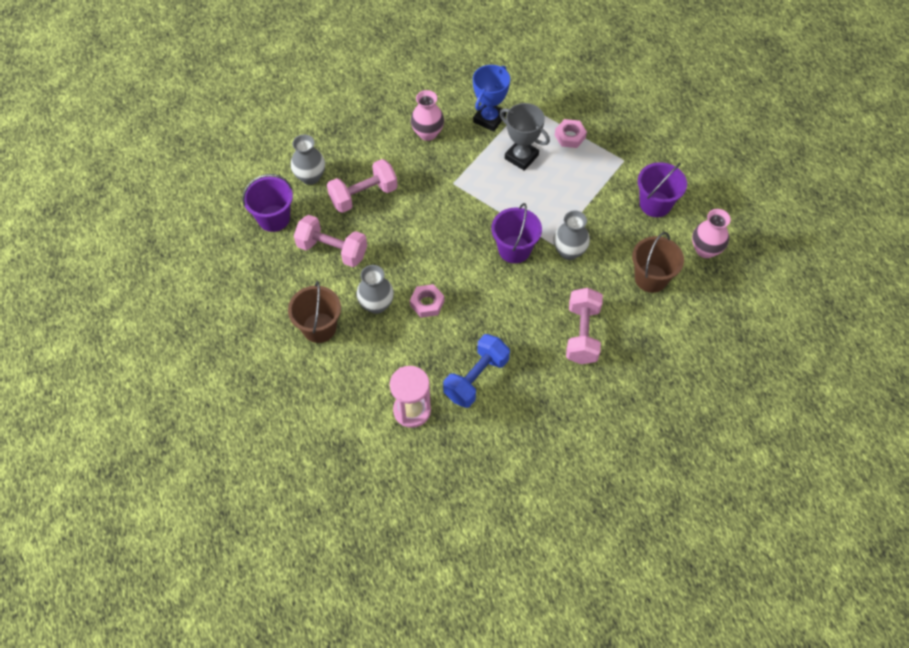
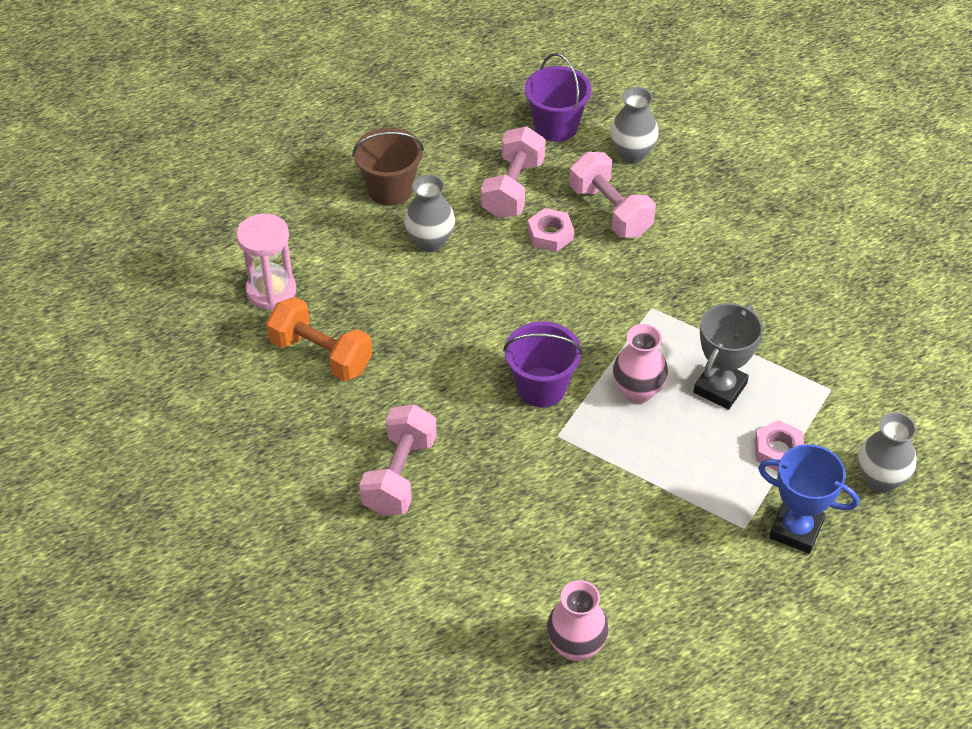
camera: 85 degrees right, 10 degrees down
(427, 133) = (740, 271): pink vase -> pink vase (638, 391)
(427, 303) = (437, 294): pink nut -> pink nut (550, 234)
(476, 378) = (321, 355): blue dumbbell -> orange dumbbell
(489, 119) = (788, 343): blue trophy -> blue trophy (796, 530)
(569, 251) = (546, 455): grey vase -> grey vase (880, 479)
(582, 334) = (399, 475): pink dumbbell -> pink dumbbell turned 75 degrees counterclockwise
(651, 278) = (509, 565): brown bucket -> none
(655, 204) = (659, 573): purple bucket -> none

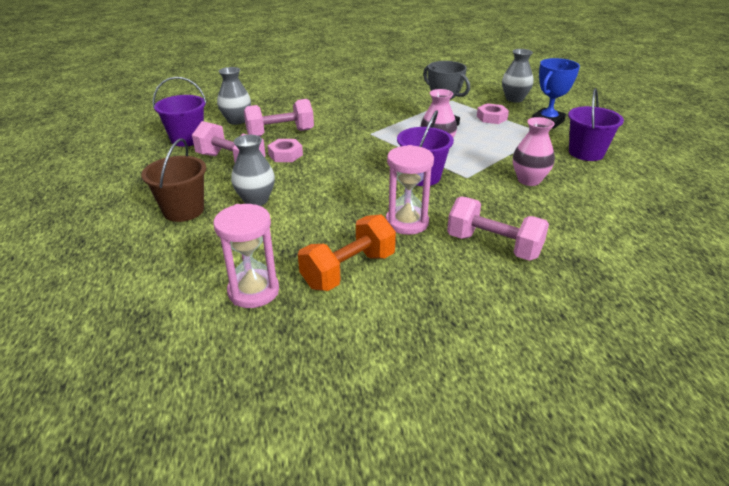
camera: 75 degrees left, 15 degrees down
(425, 388) = (407, 222): none -> pink hourglass
(576, 646) = (645, 195): pink vase -> pink vase (529, 180)
(691, 580) = (586, 153): none -> purple bucket

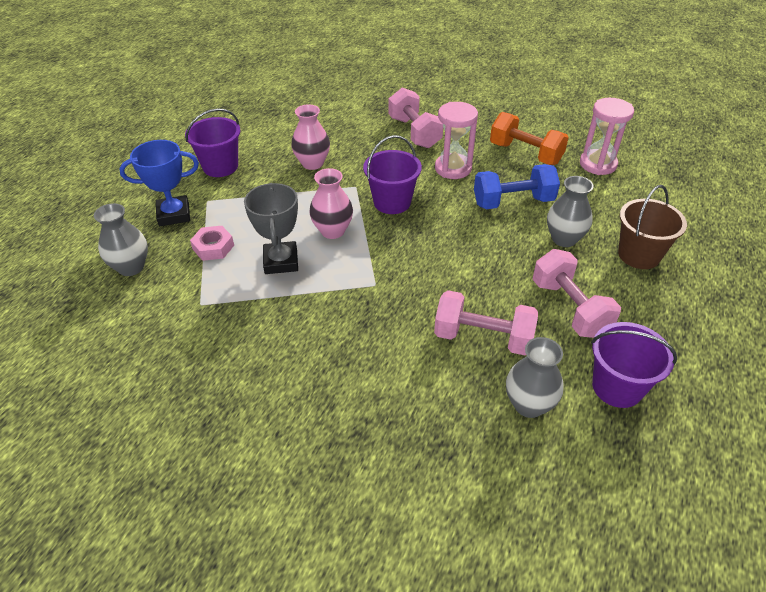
camera: 145 degrees left, 10 degrees up
(285, 155) = (500, 291): pink nut -> none
(321, 213) = (513, 202): none -> blue dumbbell
(348, 270) = (525, 153): orange dumbbell -> orange dumbbell turned 45 degrees clockwise

